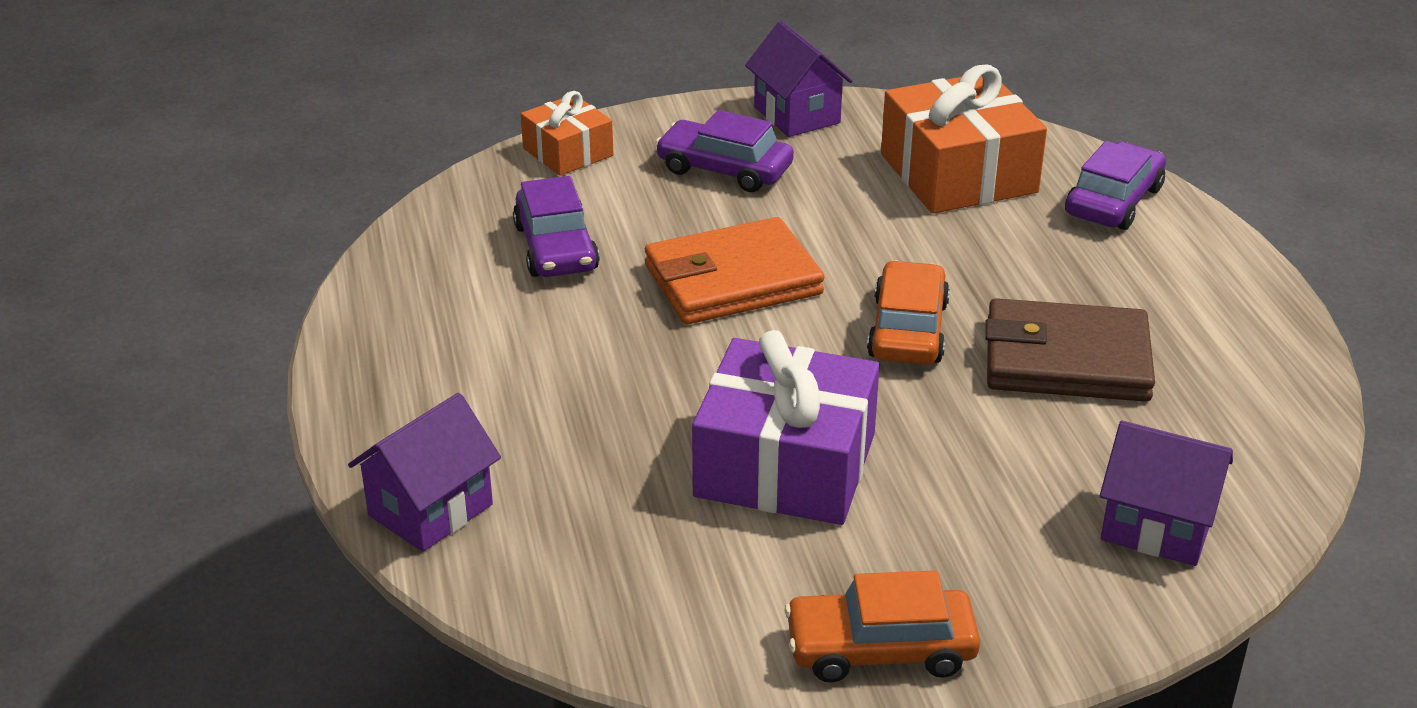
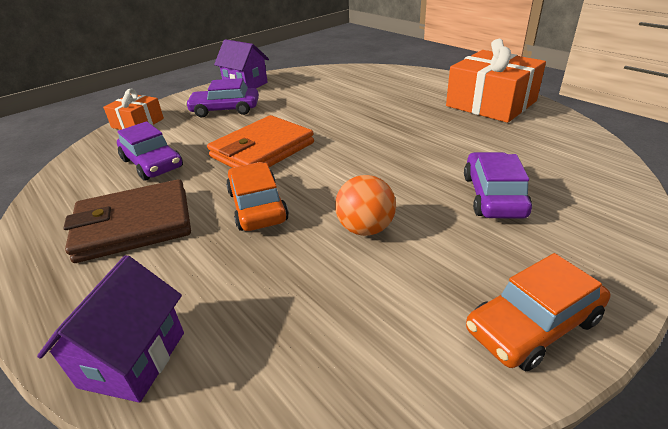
camera: 25 degrees left, 0 degrees up
(785, 465) = (365, 229): purple gift -> orange ball
(908, 330) = (369, 145): orange car -> orange car (257, 206)
(958, 173) = (334, 85): orange gift -> orange gift (491, 103)
(1066, 360) = (452, 134): brown wallet -> brown wallet (134, 225)
(1114, 201) = (406, 78): purple car -> purple car (493, 196)
(1157, 527) = (580, 190): purple house -> none

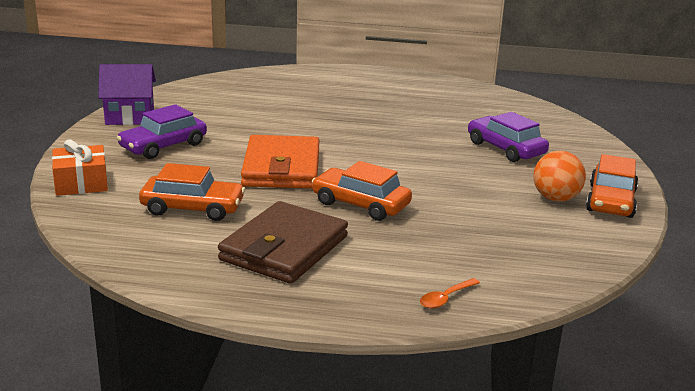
camera: 45 degrees left, 10 degrees down
(133, 359) = (445, 298): purple house -> orange spoon
(152, 163) = (192, 208): purple car -> orange car
(365, 229) = (460, 191): orange ball -> orange ball (555, 198)
(491, 103) = (409, 86): orange gift -> none

